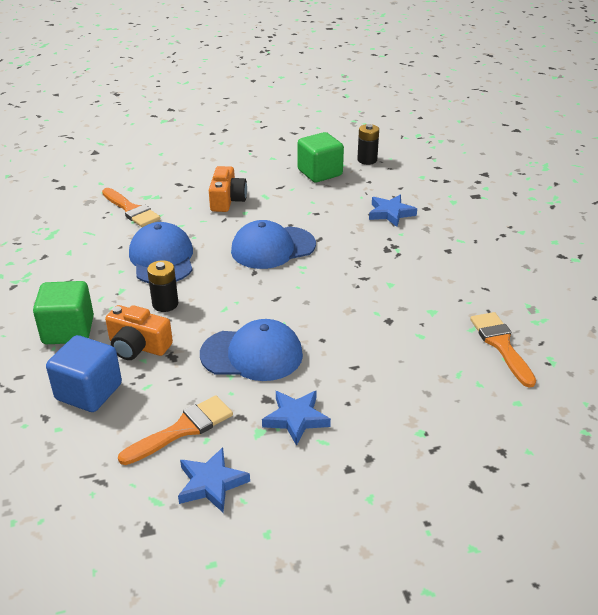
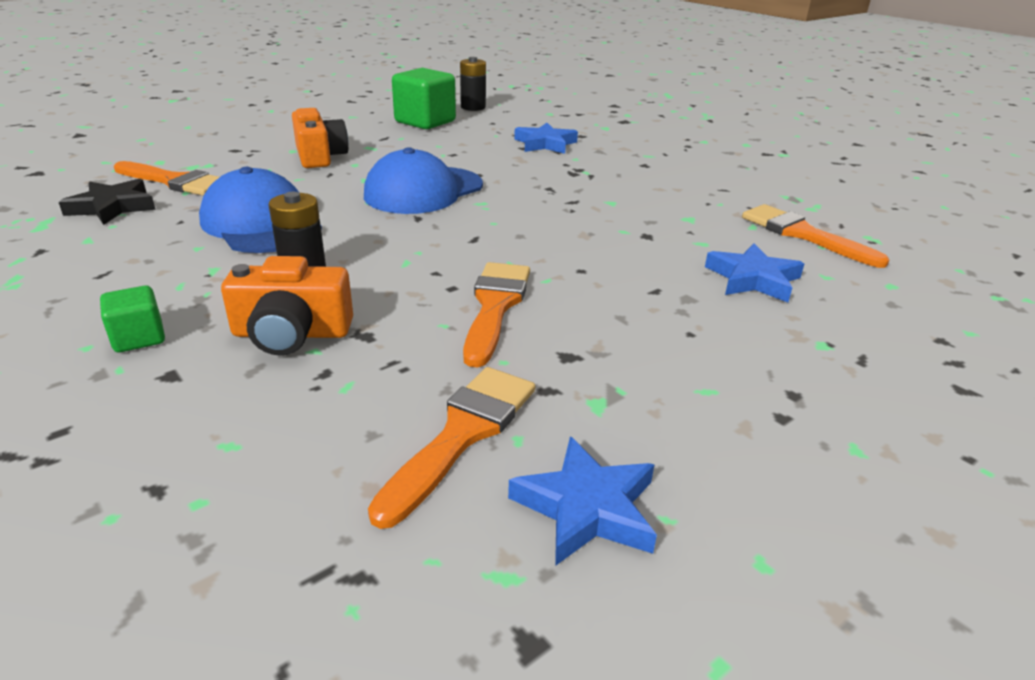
camera: 25 degrees left, 5 degrees down
(68, 330) = (139, 338): green cube -> green cube, size x0.52
(89, 392) = (234, 421): blue cube -> none
(90, 227) = (113, 207): none -> black star
(252, 354) = (495, 306): blue cap -> orange brush
(296, 419) = (637, 371): blue star -> blue star (753, 279)

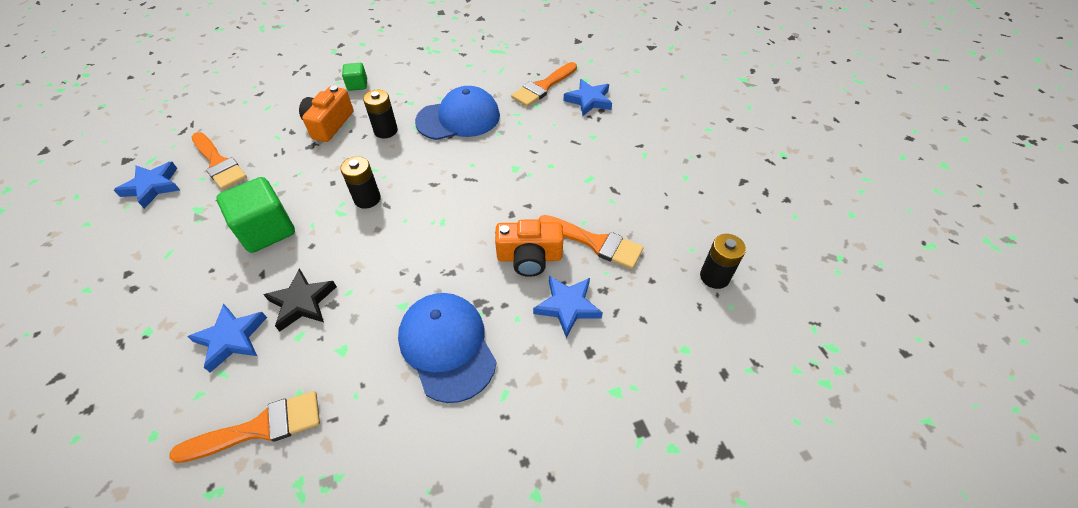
camera: 110 degrees right, 20 degrees up
(113, 207) = (510, 68): black star -> black star (302, 302)
(213, 156) = (589, 100): none -> blue star
(320, 156) = (574, 149): orange camera -> orange camera (529, 257)
(423, 191) = (479, 194): blue cap -> blue cap (447, 346)
(425, 122) = (660, 225): green cube -> green cube (267, 230)
(471, 252) = (367, 199): none -> black battery
(495, 306) = (300, 195): orange brush -> orange brush (595, 242)

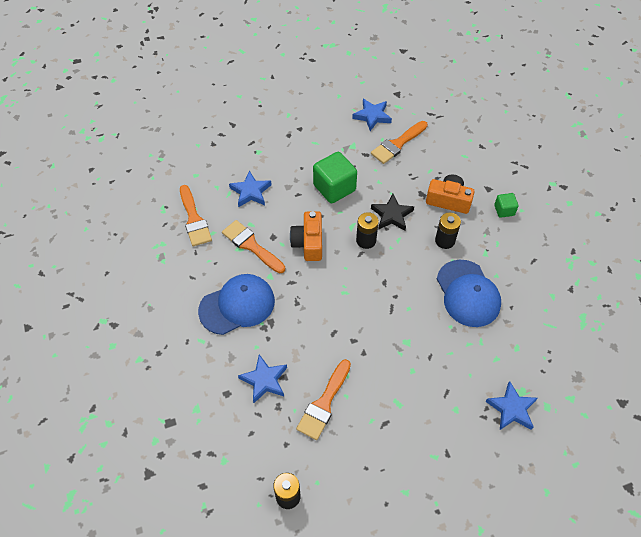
camera: 90 degrees right, 5 degrees up
(302, 302) = (274, 220): black star -> black star (392, 215)
(529, 257) = (309, 354): orange camera -> orange camera (308, 243)
(543, 87) = (527, 365): orange brush -> orange brush (251, 245)

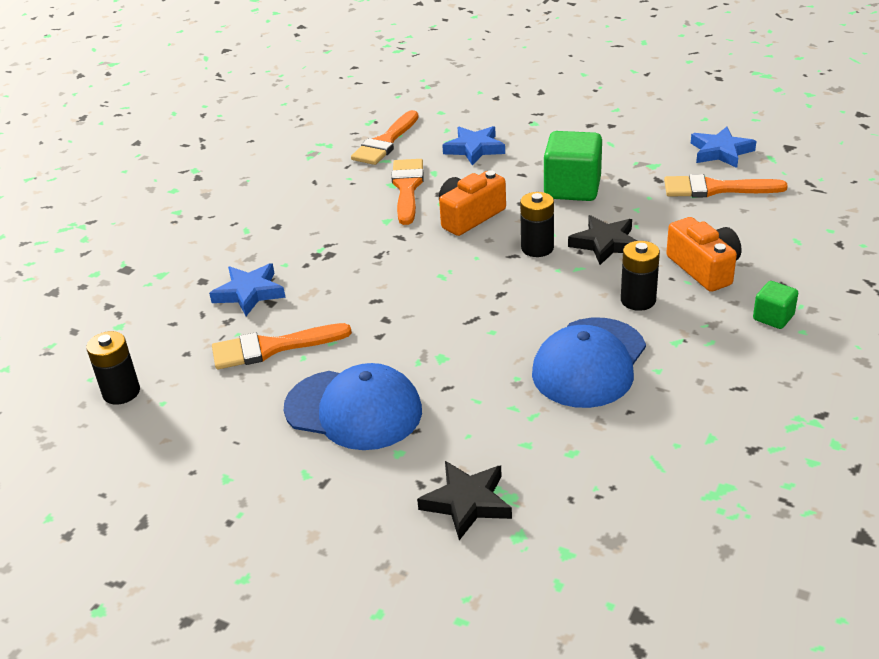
camera: 50 degrees right, 20 degrees down
(237, 305) = (319, 224): blue cap -> blue cap (354, 410)
(511, 409) = (467, 502): blue star -> black star

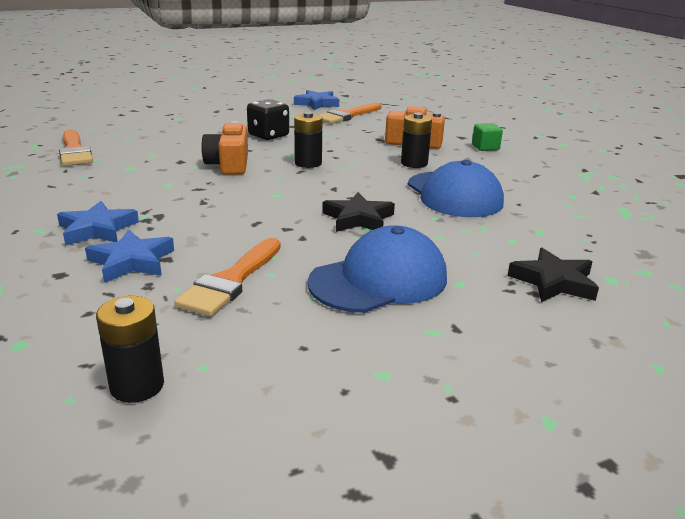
camera: 55 degrees left, 10 degrees down
(407, 188) = (147, 166): orange brush -> none
(474, 149) = (159, 137): blue star -> blue star (97, 229)
(572, 188) = (268, 135): green cube -> black dice
(605, 243) = (342, 149): black star -> black star (358, 218)

